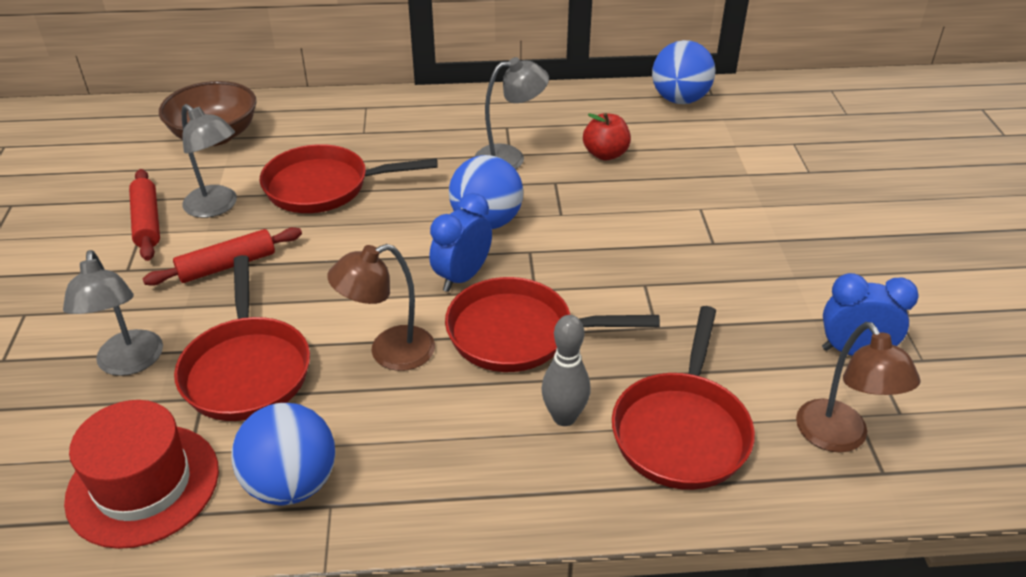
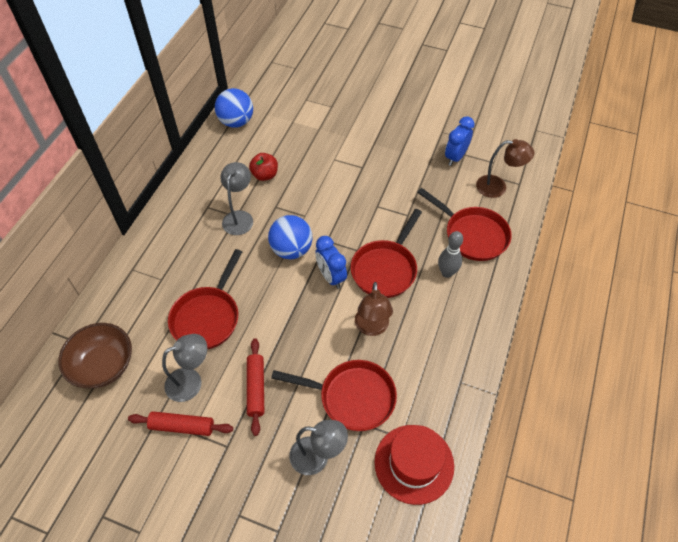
camera: 65 degrees left, 15 degrees up
(292, 484) = (441, 395): blue ball -> none

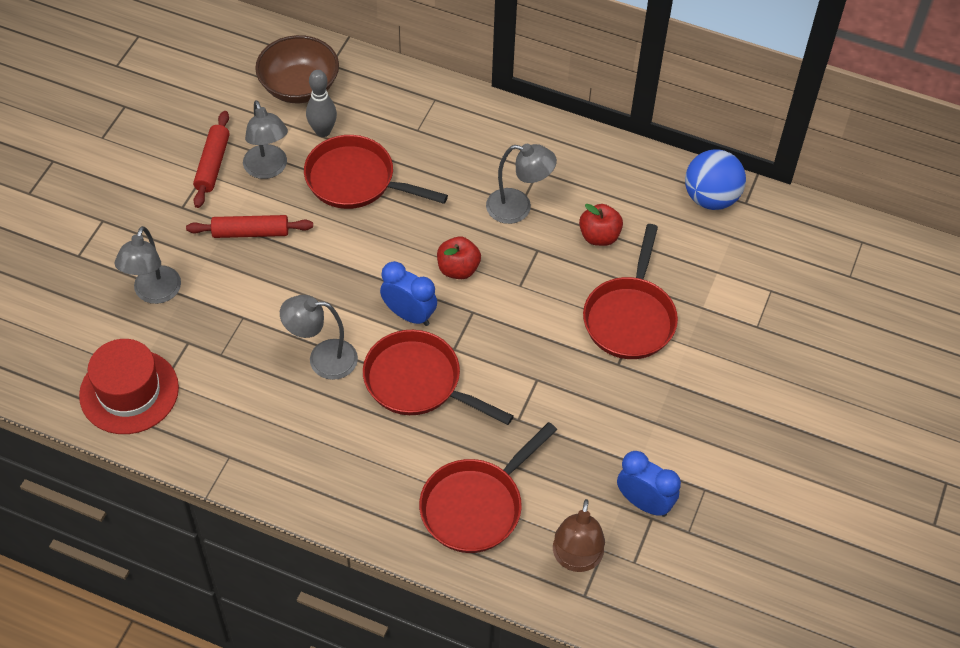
camera: 90 degrees right, 0 degrees up
(291, 250) = (458, 269): blue ball -> red apple
(331, 277) = (409, 315): blue clock -> blue clock turned 60 degrees clockwise
(352, 397) = (224, 331): red pan -> red pan (630, 318)
(372, 328) = (322, 359): brown lamp -> grey lamp
(447, 273) = (406, 461): grey bowling pin -> grey bowling pin (323, 131)

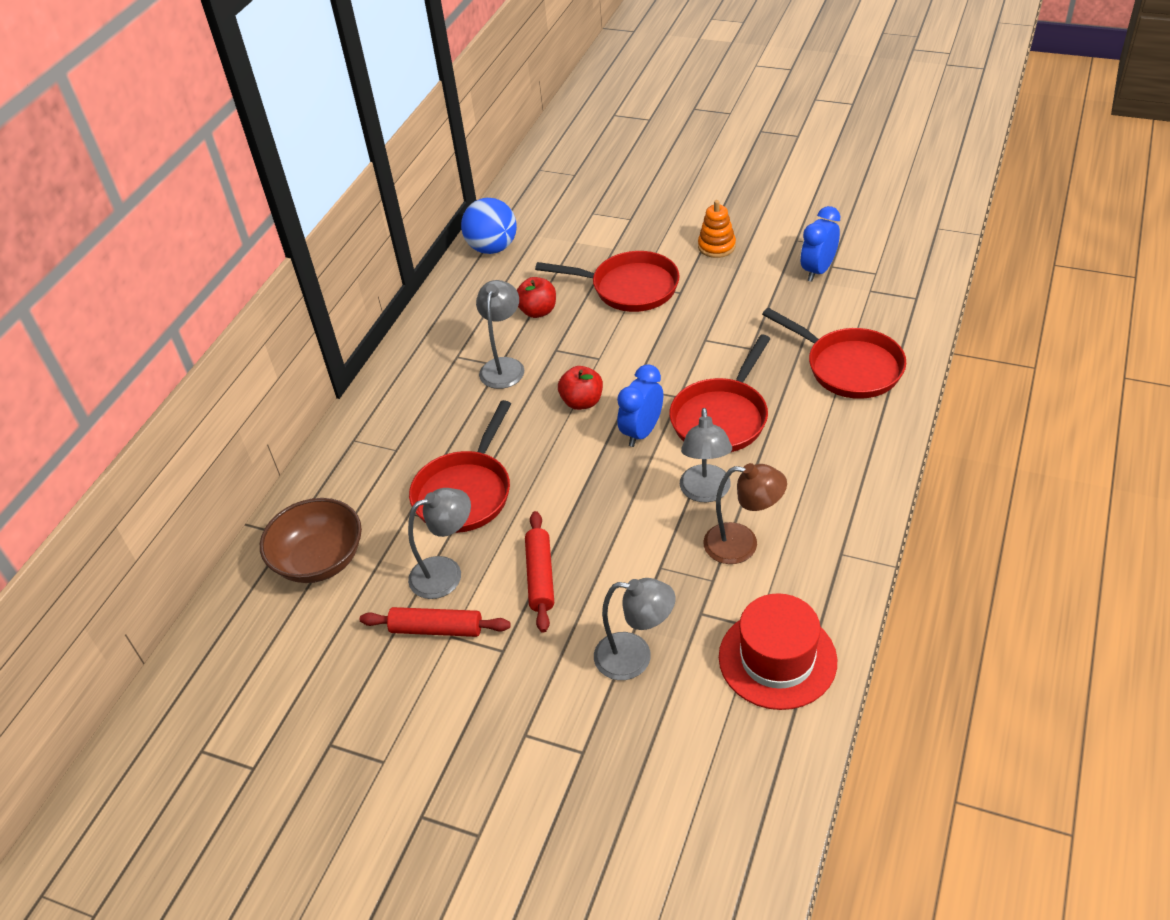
camera: 85 degrees left, 10 degrees down
(323, 131) = (391, 530): grey bowling pin -> none
(576, 559) = (884, 304): brown lamp -> brown lamp (742, 544)
(698, 406) = (716, 246): none -> orange stacking toy

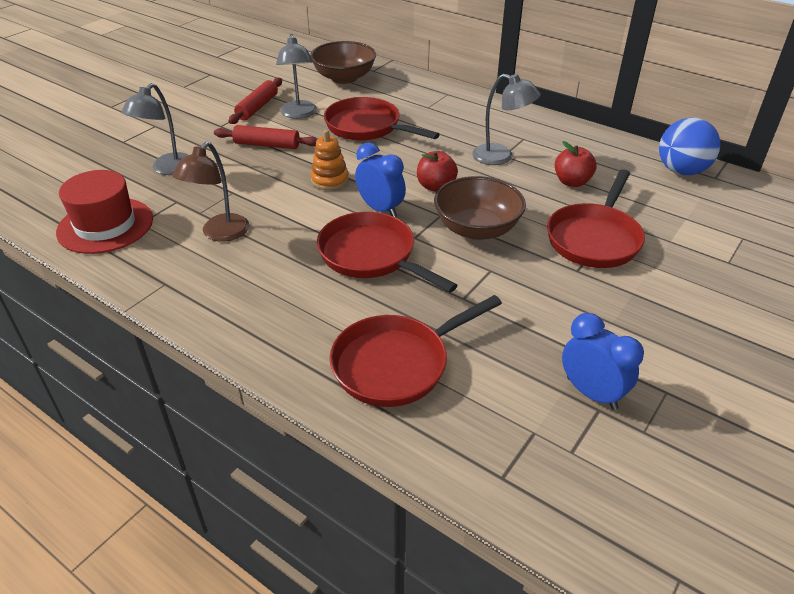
camera: 100 degrees right, 5 degrees down
(646, 359) = (477, 229): none -> brown bowl
(705, 492) = (288, 227): grey lamp -> none
(716, 246) = (661, 316): orange stacking toy -> orange stacking toy (329, 180)

